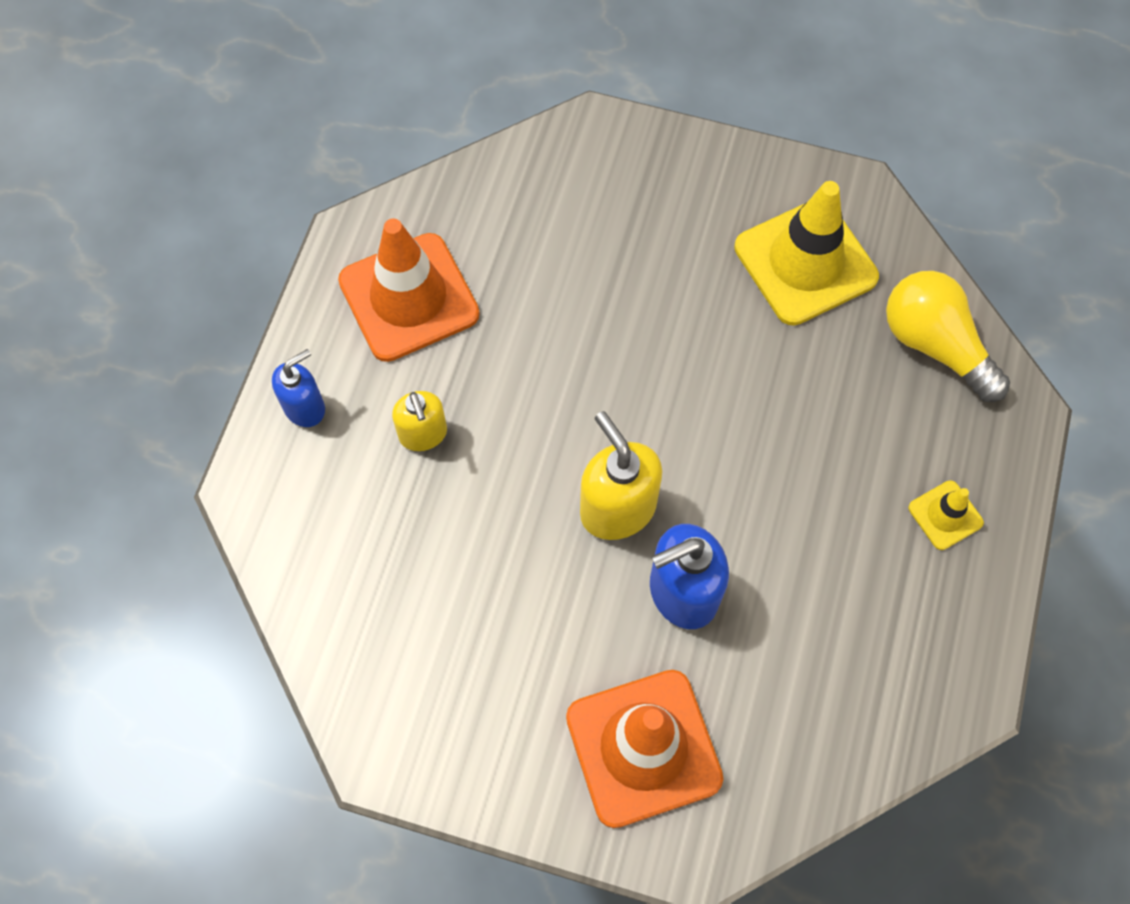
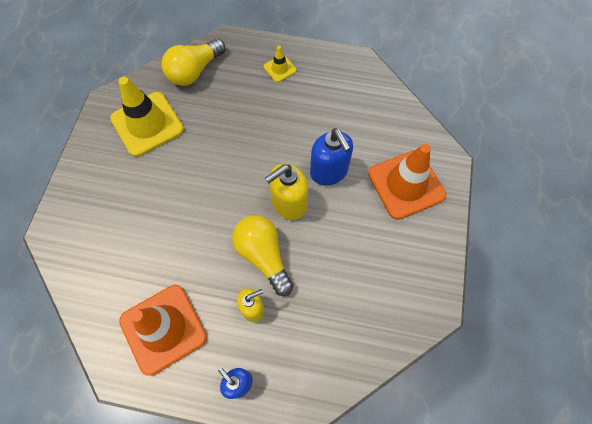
camera: 95 degrees left, 0 degrees up
(516, 457) = (263, 256): none -> yellow light bulb

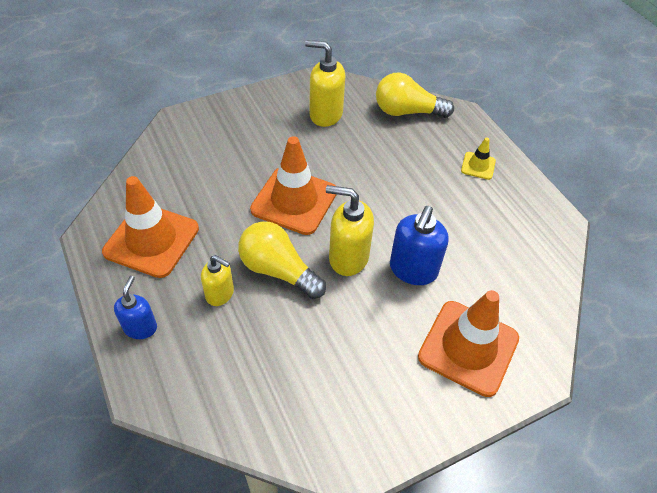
camera: 50 degrees right, 15 degrees down
(147, 124) = (325, 114): yellow traffic cone -> yellow soap dispenser
(211, 203) = (294, 201): none -> orange traffic cone
(263, 256) = (278, 270): yellow light bulb -> yellow light bulb turned 75 degrees counterclockwise

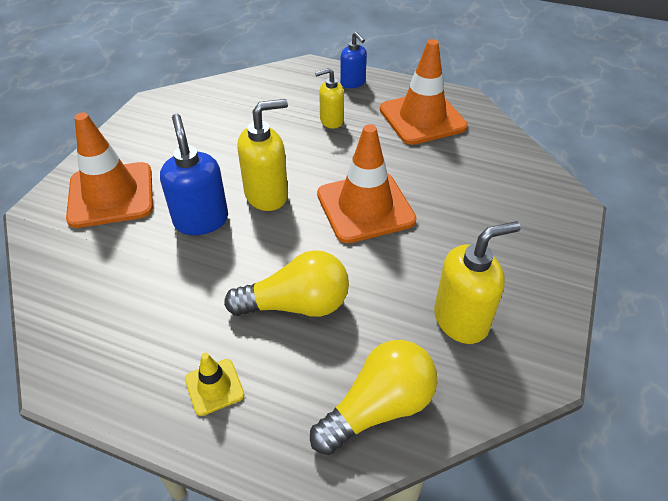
camera: 140 degrees right, 5 degrees down
(278, 270) = (310, 155): yellow light bulb -> yellow light bulb (296, 305)

